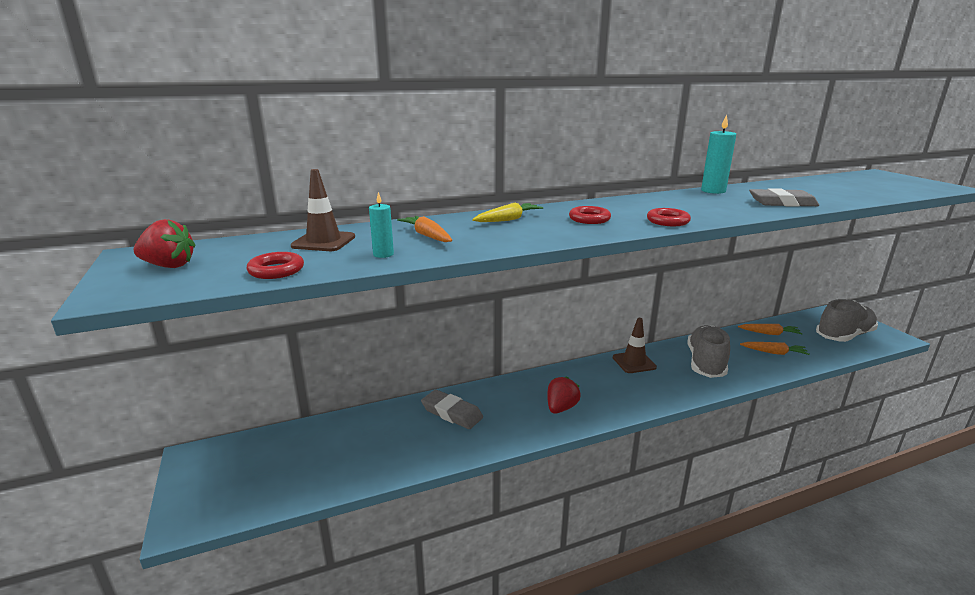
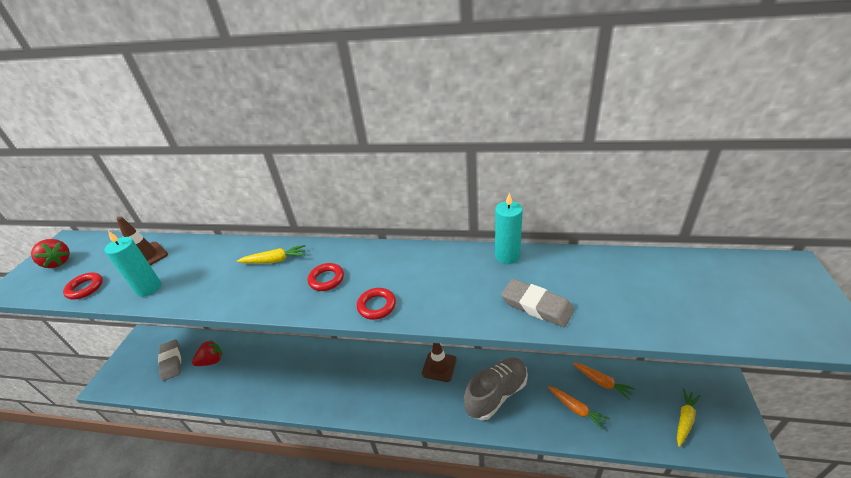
camera: 35 degrees right, 15 degrees up
(383, 254) = (149, 288): turquoise candle -> turquoise candle, size x1.67
(427, 236) = (200, 269): orange carrot -> none
(452, 413) = (276, 363): grey eraser -> grey eraser (171, 361)
(561, 408) = (341, 390): red strawberry -> red strawberry (212, 361)
(844, 336) = (684, 419): grey shoe -> yellow carrot

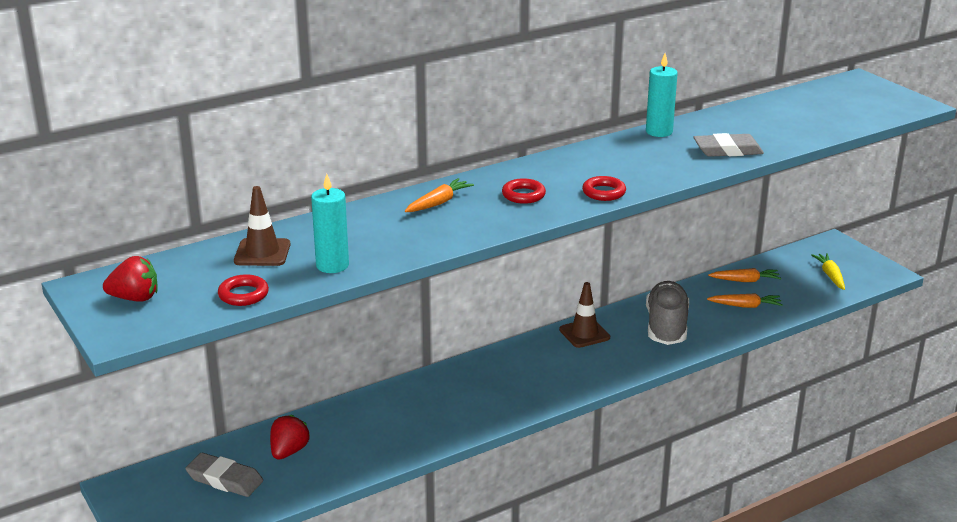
camera: 45 degrees left, 10 degrees down
(275, 260) = (438, 203): yellow carrot -> orange carrot

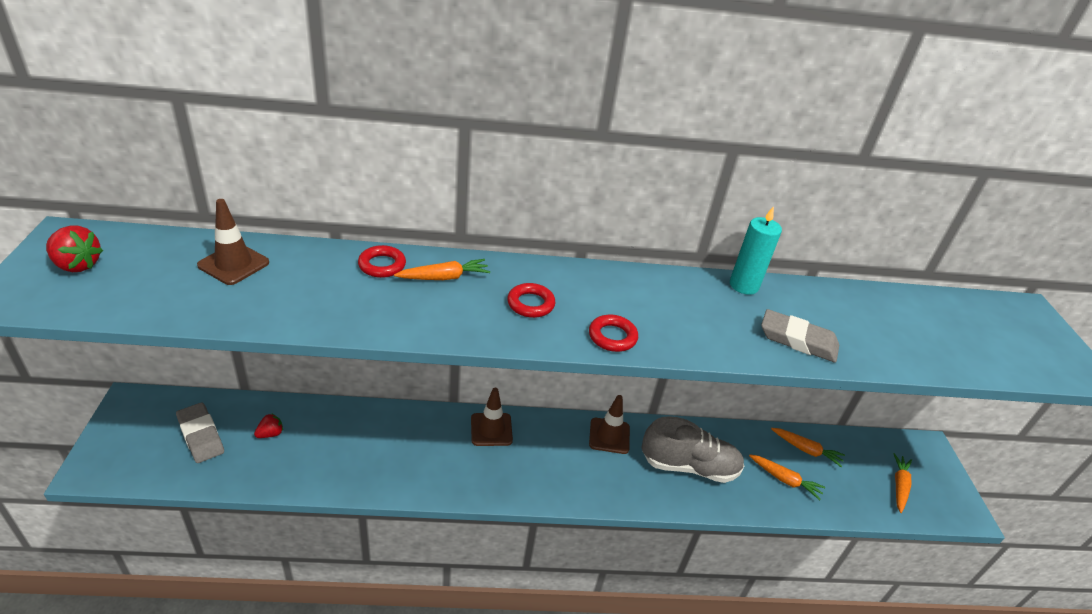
camera: 25 degrees right, 10 degrees up
(243, 295) = (156, 303): red ring -> red ring (382, 265)
(289, 451) = (270, 434): red strawberry -> red strawberry, size x0.64
(332, 265) = (267, 306): turquoise candle -> none
(482, 369) = (491, 429): none -> brown traffic cone
(666, 327) = (689, 466): grey shoe -> grey shoe turned 60 degrees clockwise
(830, 276) = (899, 486): yellow carrot -> orange carrot

